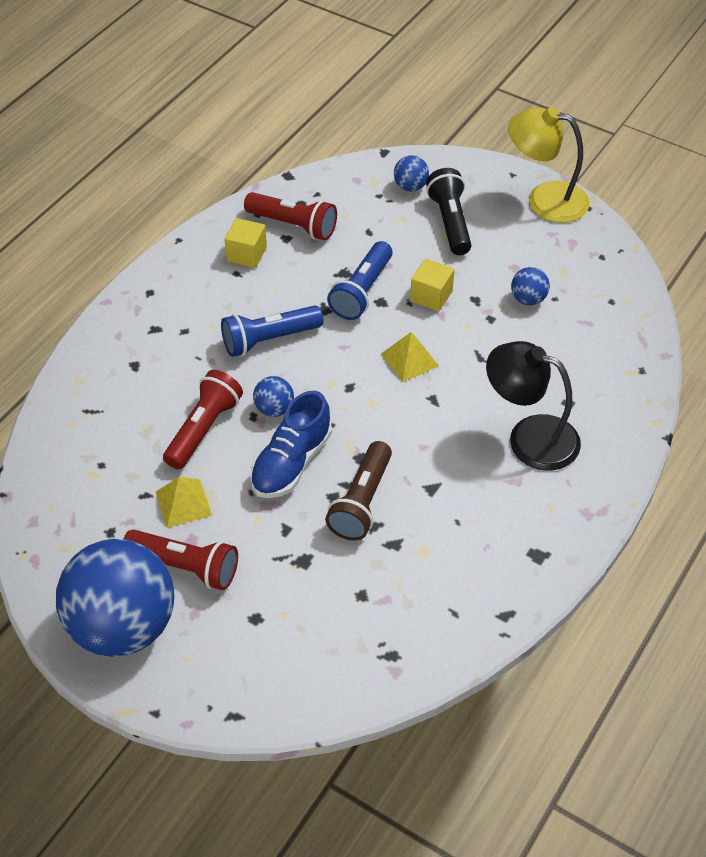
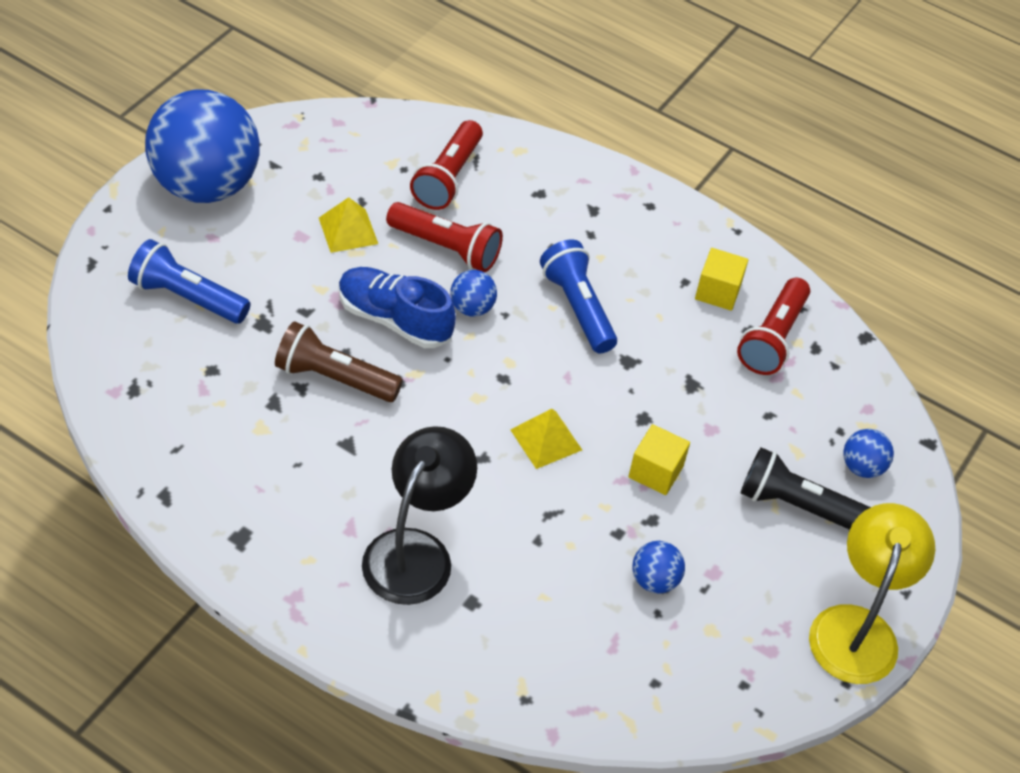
camera: 85 degrees right, 0 degrees up
(186, 567) = (268, 231): red flashlight -> red flashlight (448, 178)
(362, 291) = (660, 400): blue flashlight -> blue flashlight (187, 297)
(450, 222) = (796, 506): black flashlight -> black flashlight turned 150 degrees counterclockwise

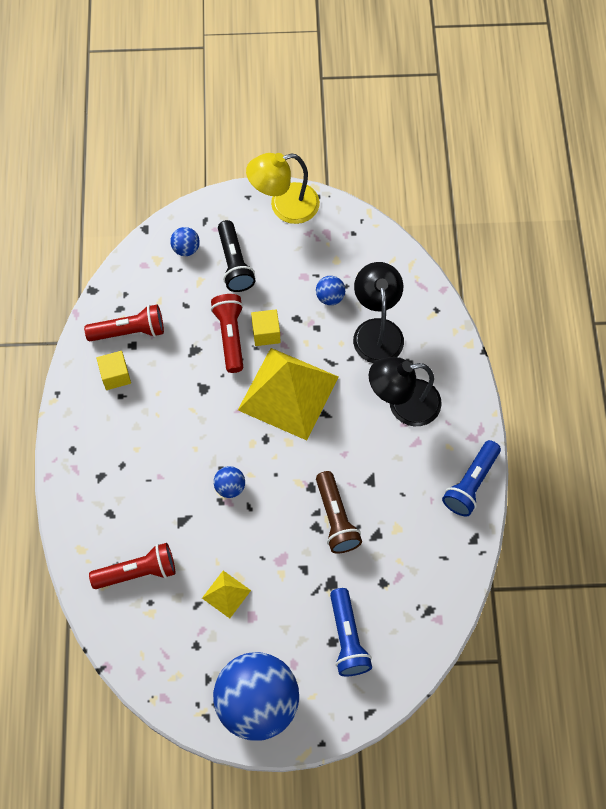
camera: 120 degrees left, 15 degrees up
(394, 319) = (271, 519): blue shoe -> none
(446, 248) = (196, 532): red flashlight -> red flashlight (230, 336)
(546, 440) = (288, 393): yellow pyramid -> yellow pyramid, size x2.31
(554, 599) = (377, 331): none -> black lamp
(577, 307) = (185, 436): blue flashlight -> blue flashlight (471, 484)

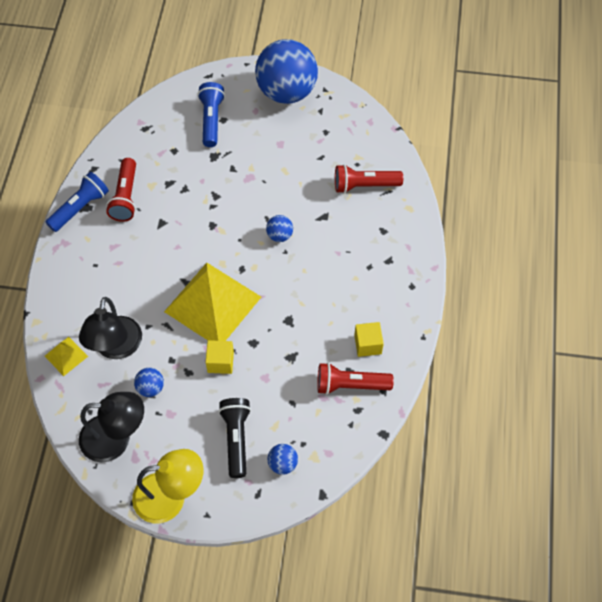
camera: 170 degrees left, 5 degrees down
(226, 594) = (297, 161): yellow pyramid -> yellow pyramid (66, 356)
(230, 336) = (255, 365): red flashlight -> red flashlight (126, 197)
(336, 518) = (198, 199): brown flashlight -> none
(403, 404) = (114, 278): black lamp -> black lamp (116, 438)

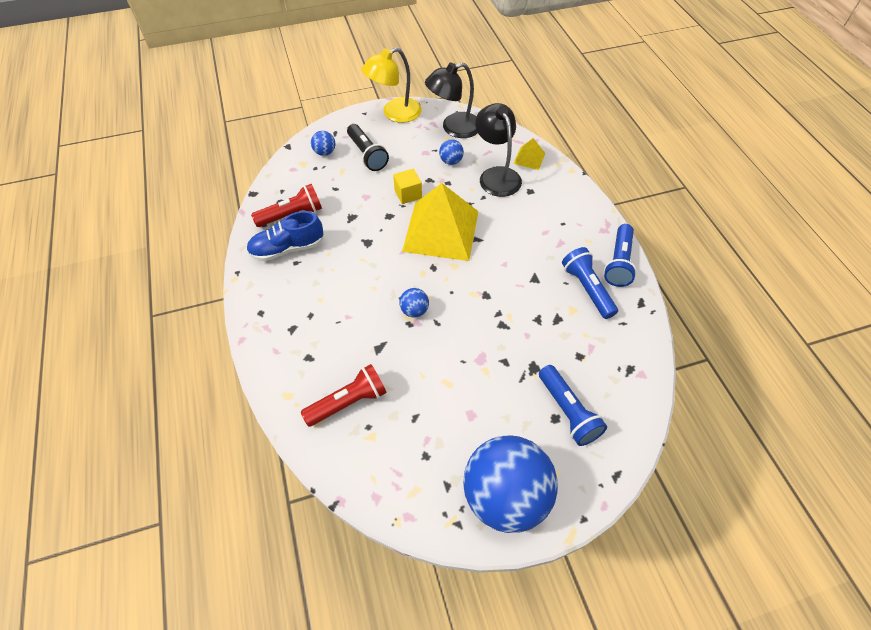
camera: 155 degrees right, 5 degrees down
(126, 197) = (587, 289): red flashlight -> blue flashlight
(368, 344) = (287, 248): yellow cube -> blue shoe

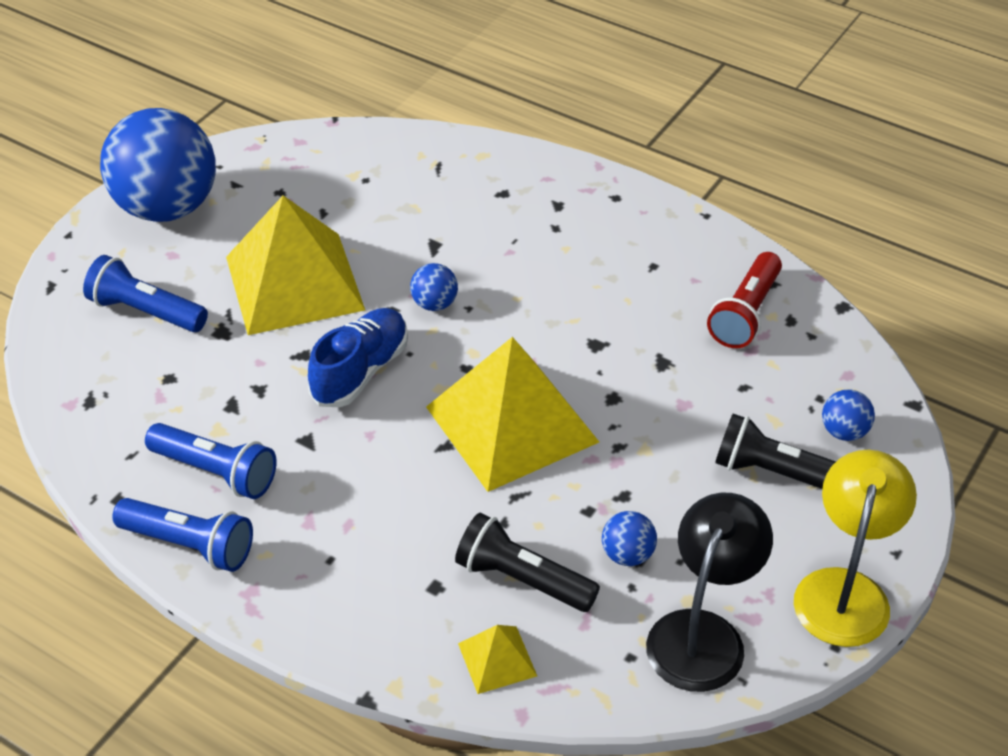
camera: 140 degrees right, 10 degrees down
(287, 248) = (687, 273): blue shoe -> blue shoe (360, 371)
(348, 402) = (410, 185): red flashlight -> none
(408, 194) = (626, 448): yellow cube -> none
(472, 374) = (294, 283): none -> yellow pyramid
(496, 175) = (522, 579): black lamp -> black flashlight
(618, 263) = (190, 545): blue flashlight -> blue flashlight turned 135 degrees clockwise

